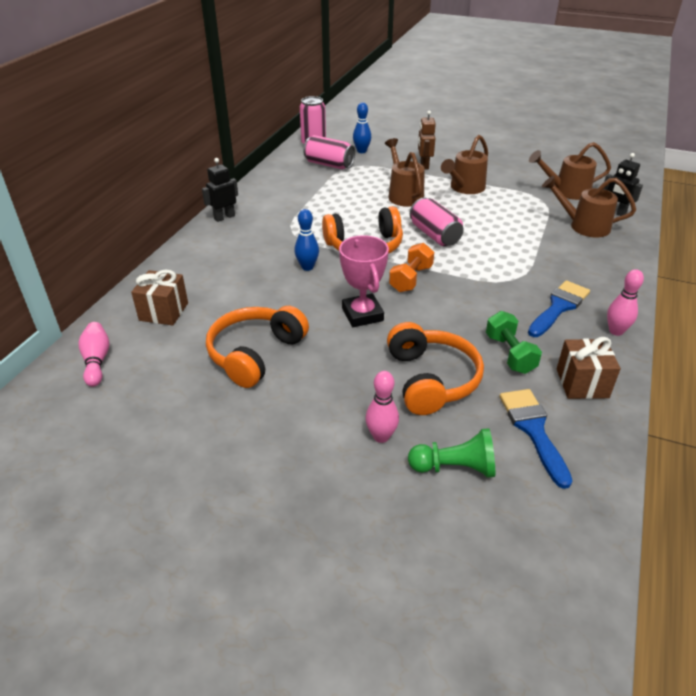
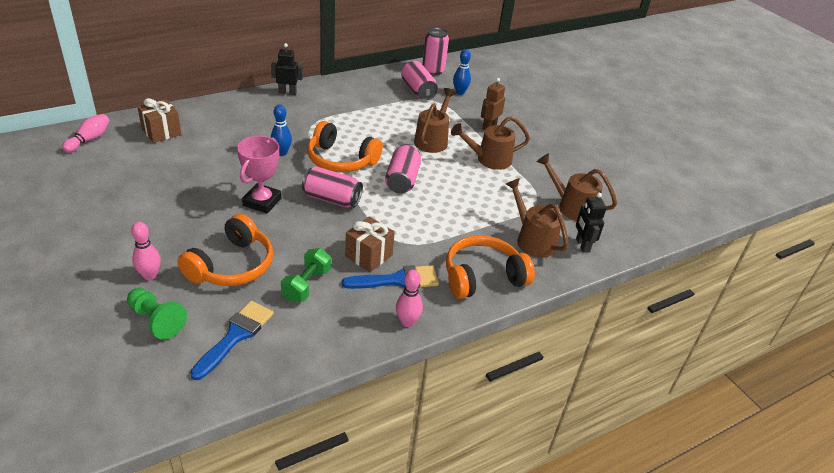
camera: 35 degrees right, 0 degrees up
(255, 354) = (166, 186): orange headphones -> orange headphones (483, 277)
(411, 279) = (332, 199): orange dumbbell -> pink can
(582, 383) = (318, 334): brown gift -> brown gift (369, 256)

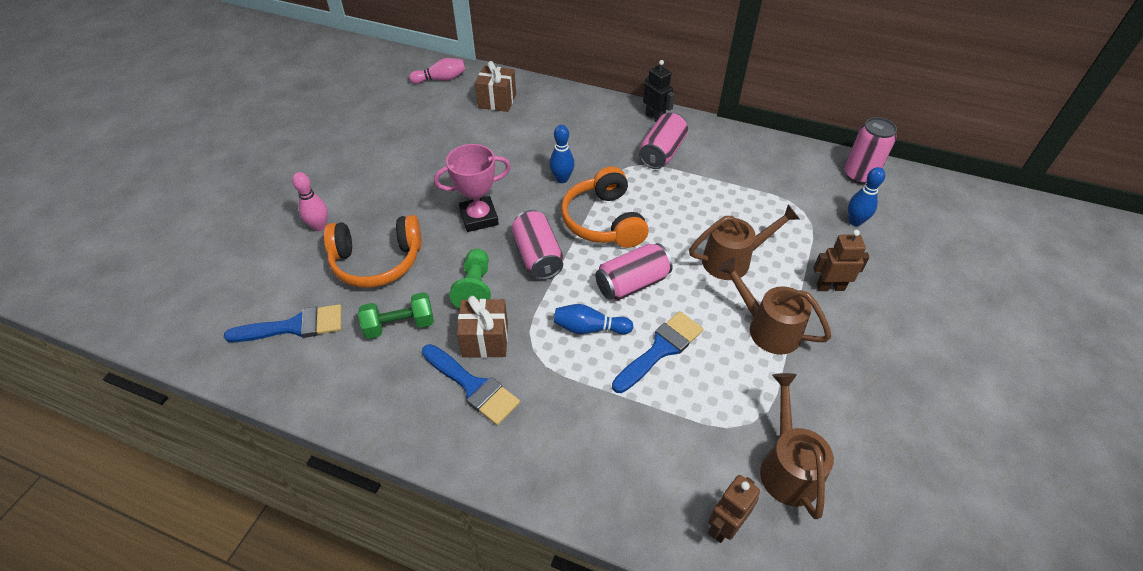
camera: 55 degrees right, 10 degrees up
(156, 320) = (273, 268): green pawn -> green pawn (475, 288)
(407, 322) = (419, 436): pink bowling pin -> none
(413, 213) = (589, 328): none -> blue bowling pin
(418, 91) = (802, 190): pink can -> pink can (662, 153)
(459, 199) = (661, 349): none -> blue brush
(483, 277) = (553, 457): orange headphones -> none
(532, 239) = (672, 463): brown watering can -> none
(582, 245) = (724, 526): black robot -> brown robot

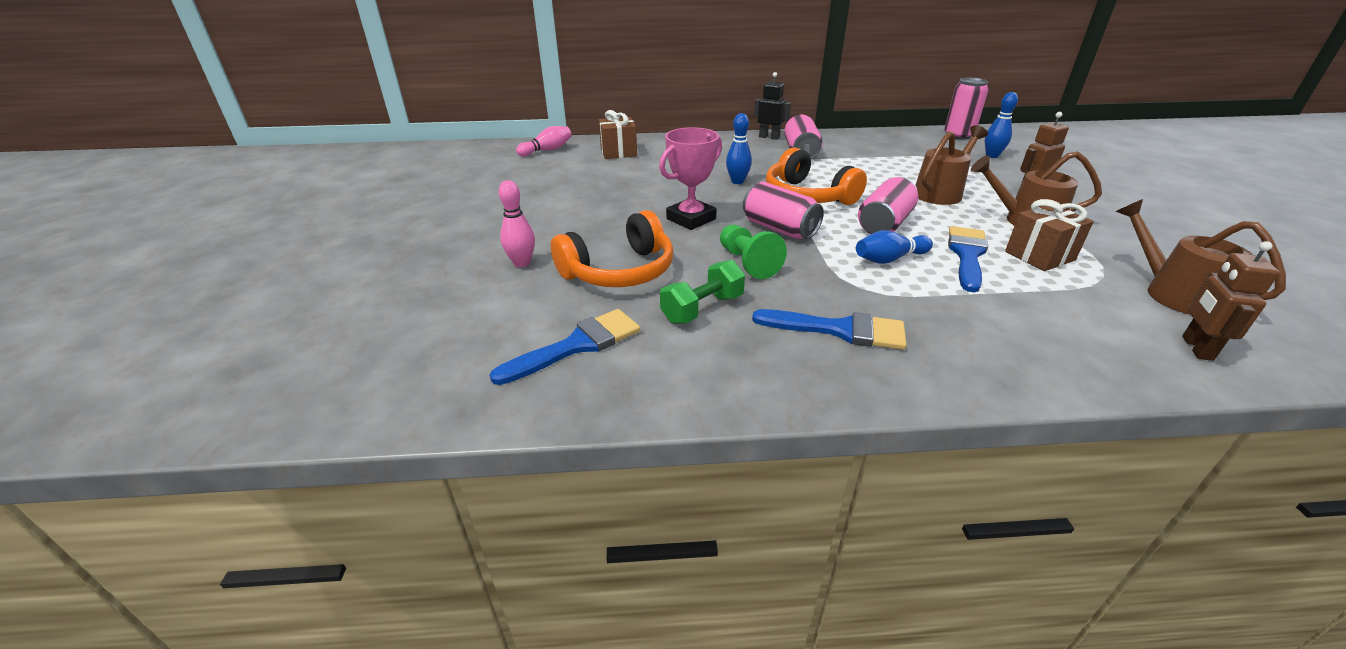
camera: 25 degrees left, 15 degrees down
(485, 340) = (805, 294): brown gift -> brown gift (1039, 256)

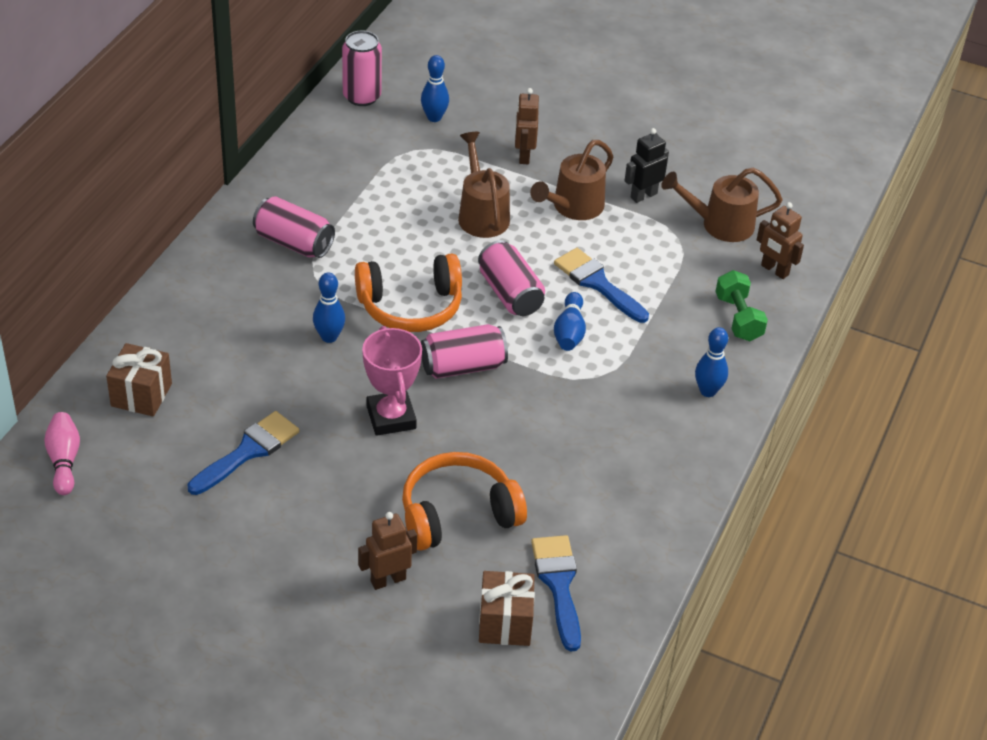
camera: 65 degrees left, 10 degrees up
(522, 263) = (388, 580): pink bowling pin -> brown robot
(619, 271) = (458, 514): orange headphones -> orange headphones turned 105 degrees counterclockwise
(702, 309) = (560, 487): green dumbbell -> green dumbbell (738, 318)
(747, 263) = (508, 422): green pawn -> none
(769, 137) = (220, 239): black robot -> black robot (643, 195)
(839, 330) = (642, 424): blue brush -> blue brush (248, 451)
(946, 358) = (708, 391): none -> blue bowling pin
(1039, 256) = (629, 246): brown gift -> brown gift (505, 623)

